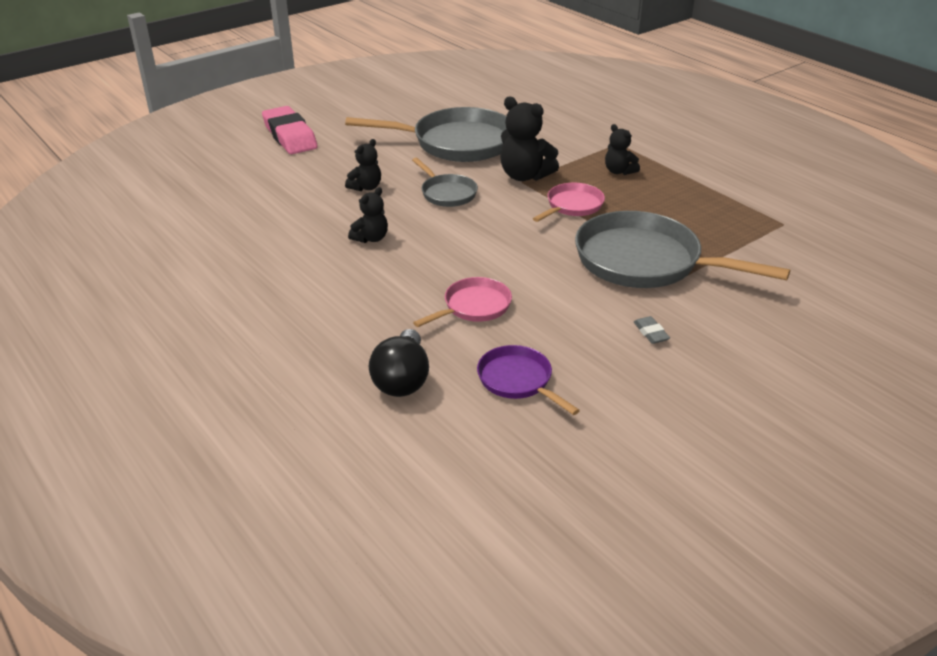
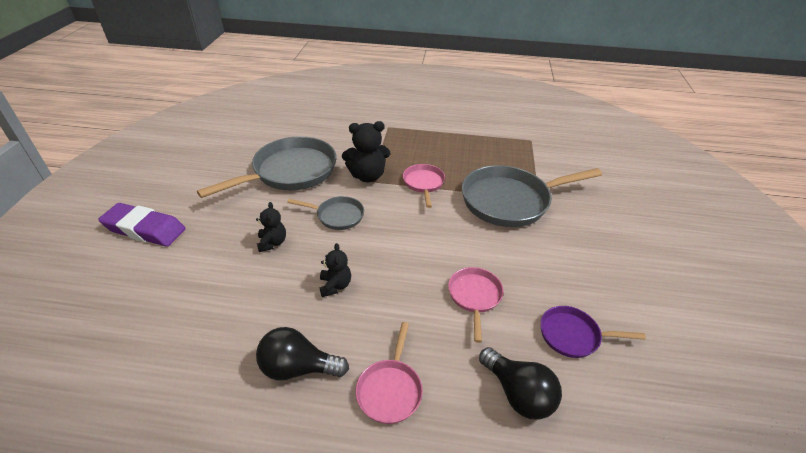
camera: 45 degrees left, 5 degrees up
(273, 270) = (298, 368): none -> black light bulb
(290, 136) = (145, 229): pink eraser -> purple eraser
(313, 318) = (390, 389): none -> pink pan
(619, 171) = (414, 146): black teddy bear -> none
(651, 333) = (578, 248): grey eraser -> none

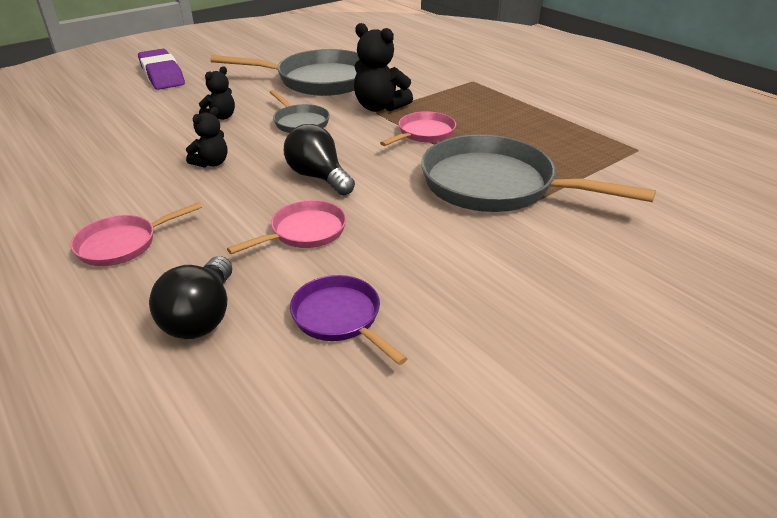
camera: 45 degrees right, 5 degrees down
(298, 368) = (98, 194): black light bulb -> black light bulb (318, 177)

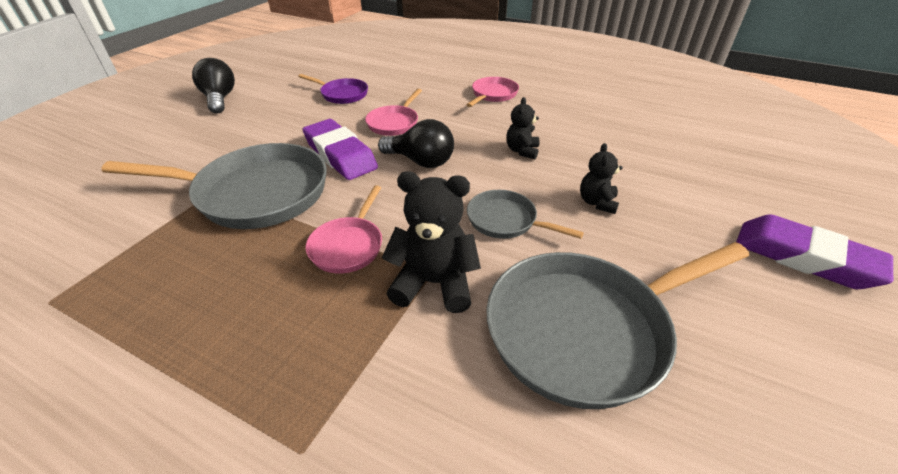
camera: 155 degrees right, 5 degrees up
(202, 317) = (410, 82): black light bulb -> black light bulb (220, 99)
(397, 205) = (340, 155): none -> purple eraser

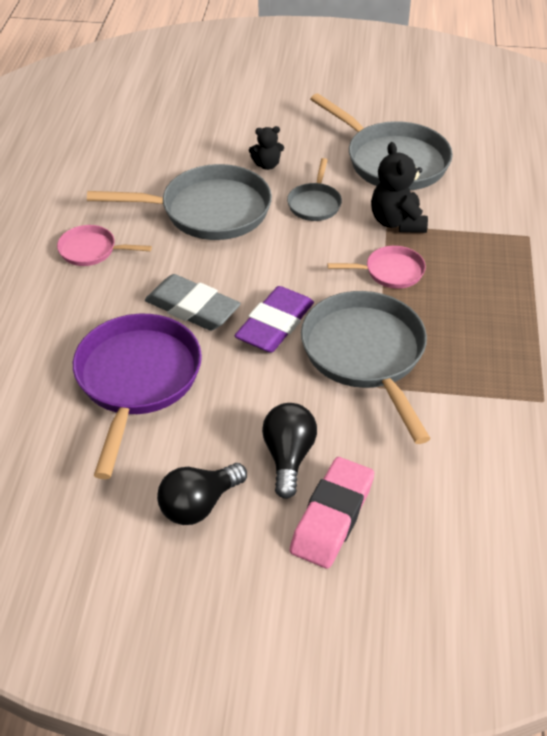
camera: 110 degrees left, 5 degrees up
(141, 139) = (332, 517): none -> pink eraser
(342, 94) = (137, 380): purple pan -> purple pan, size x1.98
(394, 123) = (192, 308): pink pan -> grey eraser
(421, 161) = (258, 267): black light bulb -> black light bulb (288, 457)
(522, 151) = (209, 211): black teddy bear -> grey pan
(804, 258) = (280, 88): purple eraser -> none

